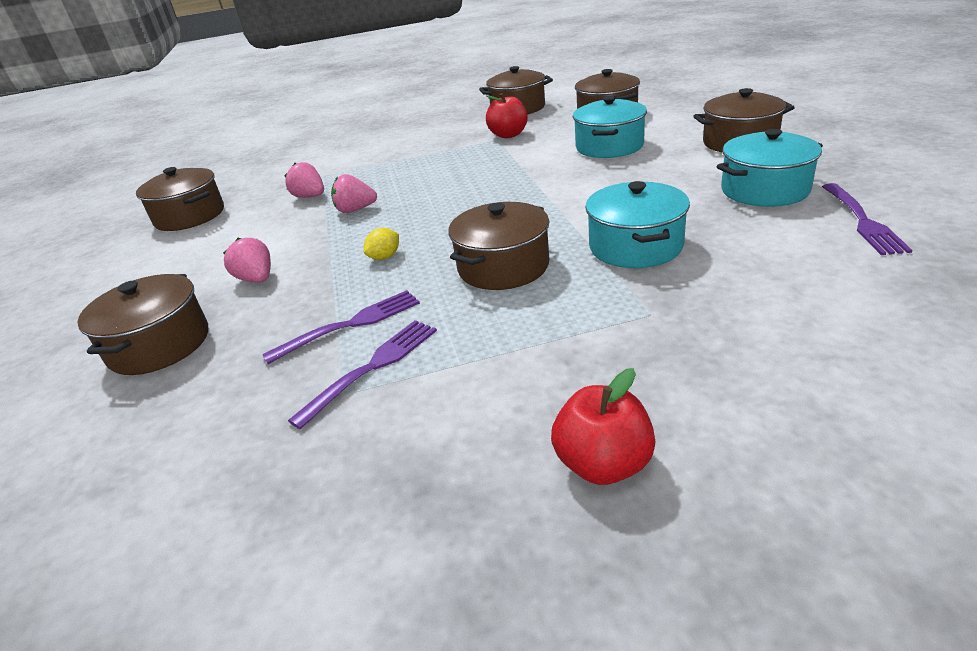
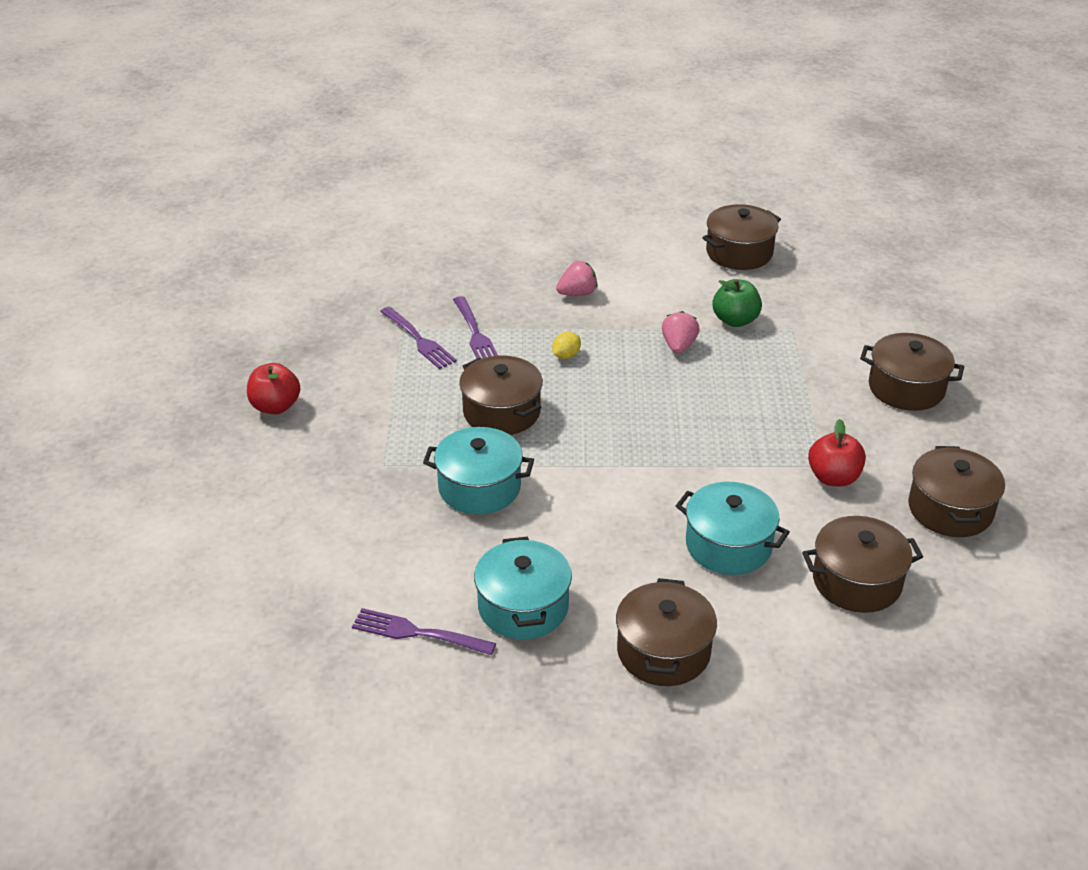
camera: 100 degrees right, 5 degrees up
(159, 345) = (513, 258): brown pot -> brown pot (906, 388)
(310, 197) = (735, 320): pink strawberry -> green apple
(385, 257) = (566, 356): yellow lemon -> yellow lemon turned 75 degrees clockwise

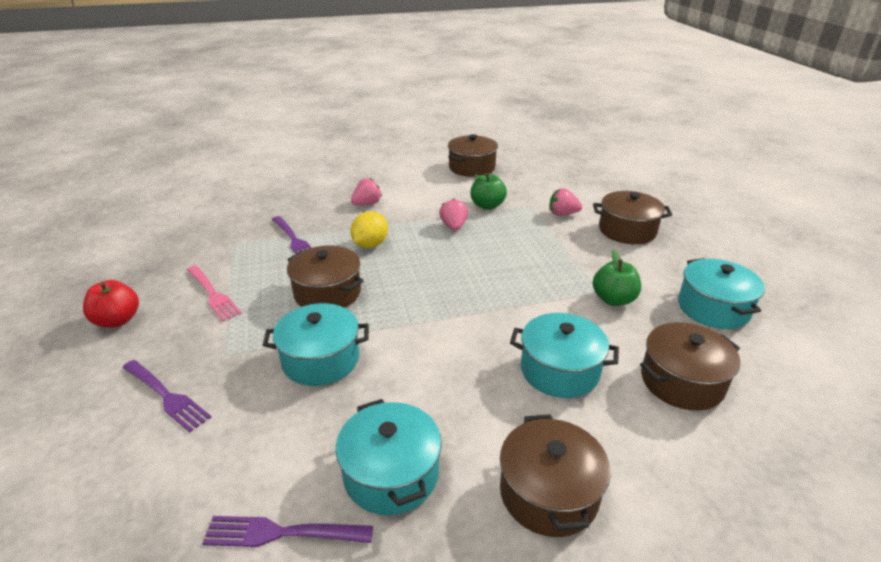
camera: 15 degrees left, 5 degrees down
(375, 391) = (212, 294): none -> pink fork
(418, 339) = (246, 250): purple fork -> purple fork (165, 396)
(566, 356) = (370, 245): yellow lemon -> yellow lemon, size x1.67
(831, 349) = (562, 214): none -> pink strawberry
(833, 478) = (613, 299): red apple -> green apple
(950, 509) = (713, 308): brown pot -> turquoise pot

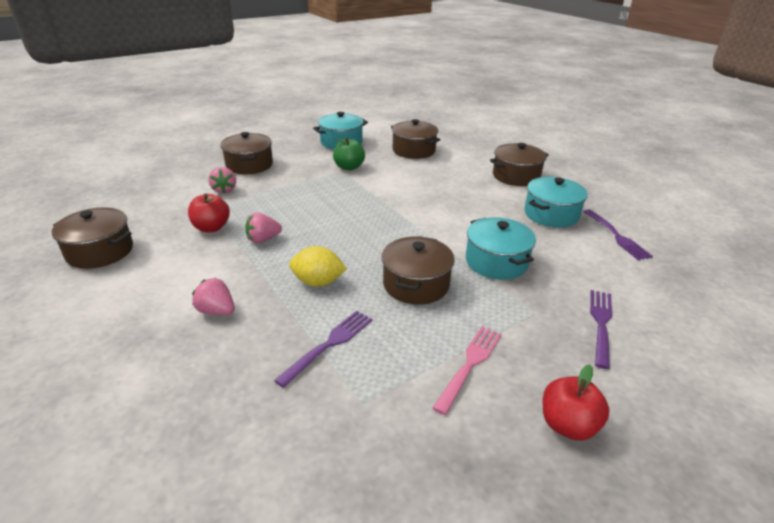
camera: 110 degrees left, 0 degrees up
(487, 206) = (211, 228): green apple -> red apple
(559, 370) = (431, 179): turquoise pot -> none

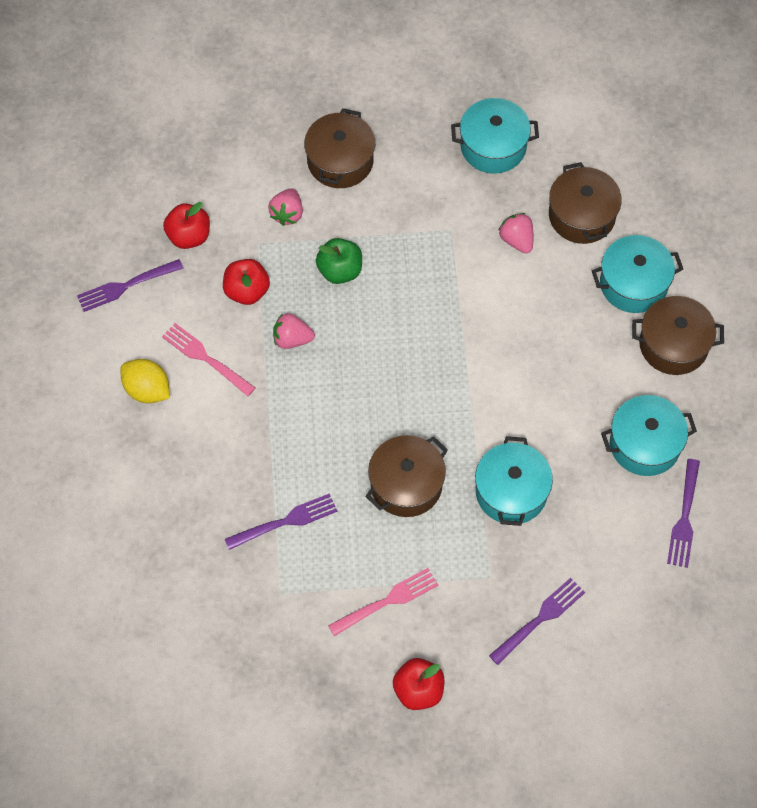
camera: 30 degrees right, 30 degrees up
(100, 251) = (127, 285): brown pot -> purple fork
(149, 216) = (189, 236): none -> red apple
(193, 269) = (206, 358): none -> pink fork
(217, 311) = (208, 432): pink strawberry -> pink strawberry (517, 240)
(318, 282) = (315, 436): yellow lemon -> yellow lemon (147, 390)
(349, 167) = (465, 223): green apple -> green apple (340, 270)
(468, 163) = (633, 284): none -> turquoise pot

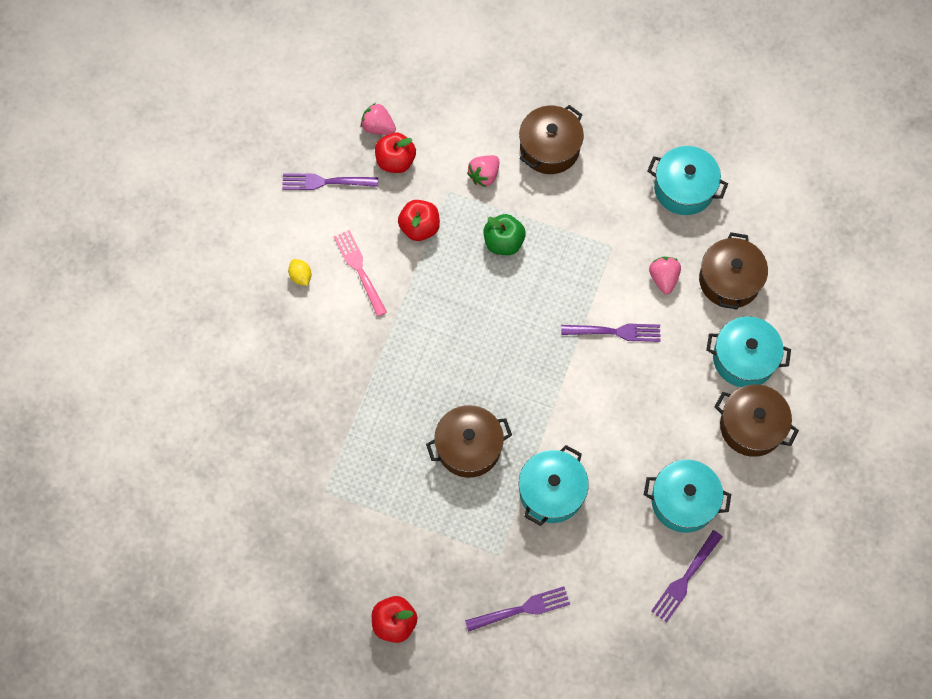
camera: 25 degrees right, 5 degrees up
(147, 390) = (301, 276): yellow lemon -> yellow lemon, size x0.60
(284, 522) = (356, 434): purple fork -> purple fork (614, 332)
(292, 339) = (436, 284): pink strawberry -> pink strawberry (378, 127)
(386, 602) = (405, 537): pink fork -> none

